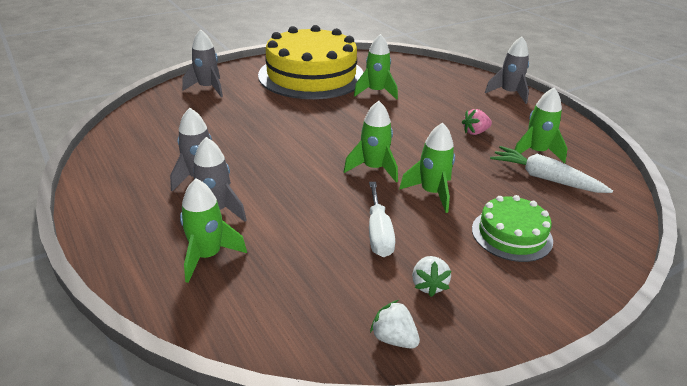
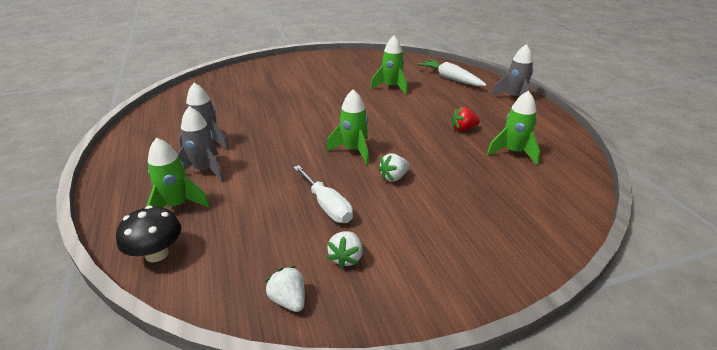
camera: 15 degrees right, 0 degrees up
(208, 88) = (254, 74): grey rocket -> none
(217, 314) = (157, 254): none -> black mushroom
(311, 75) = (343, 69): yellow cake -> none
(378, 233) = (327, 206): white screwdriver -> white screwdriver turned 45 degrees counterclockwise
(431, 193) = (394, 177): green rocket -> white strawberry
(475, 132) = (463, 129): pink strawberry -> red strawberry
(511, 234) = (449, 224): green cake -> none
(545, 178) = (509, 177): white carrot -> white carrot (450, 79)

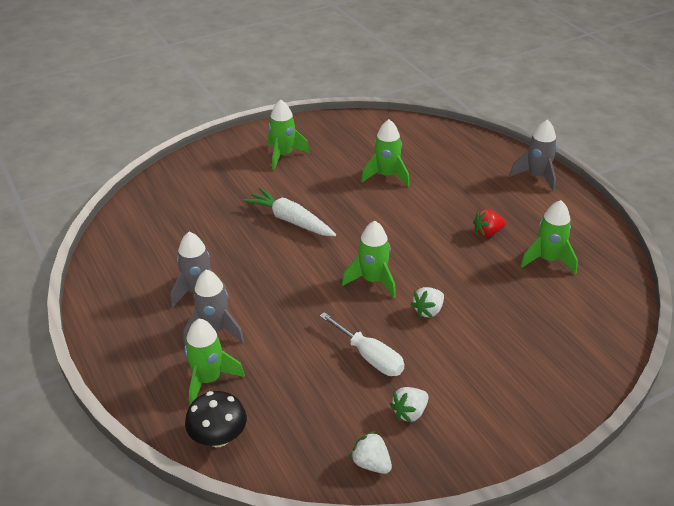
camera: 10 degrees left, 5 degrees up
(318, 69) = (283, 155): none -> green rocket
(346, 258) = (410, 413): white strawberry -> white strawberry turned 45 degrees clockwise
(450, 79) = (455, 152): white carrot -> white carrot (290, 220)

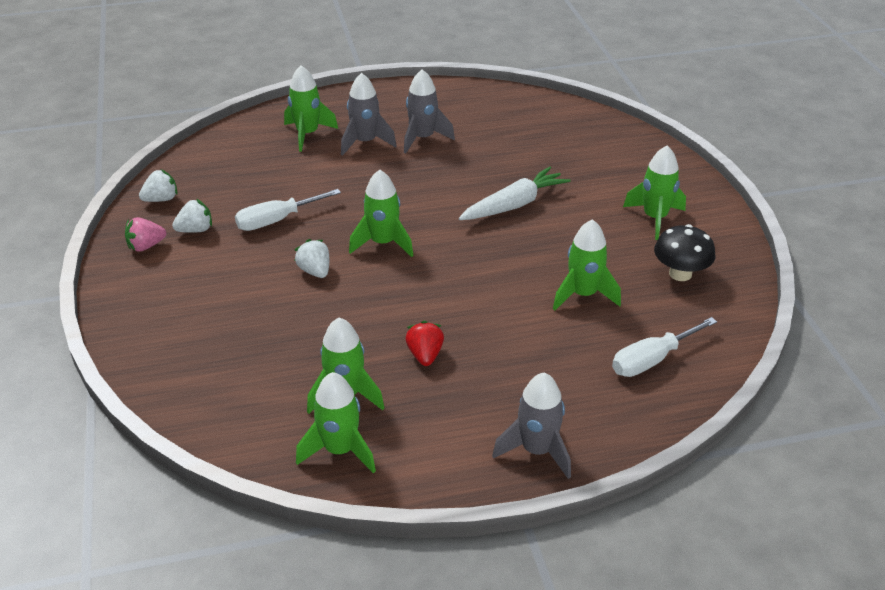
camera: 105 degrees right, 0 degrees up
(218, 437) = (243, 133): black mushroom -> black mushroom (680, 274)
(410, 413) = (195, 230): white strawberry -> white strawberry turned 90 degrees clockwise
(435, 145) = (652, 360): none -> white screwdriver
(452, 442) = (146, 246): none -> pink strawberry
(595, 250) = (339, 450): none -> green rocket

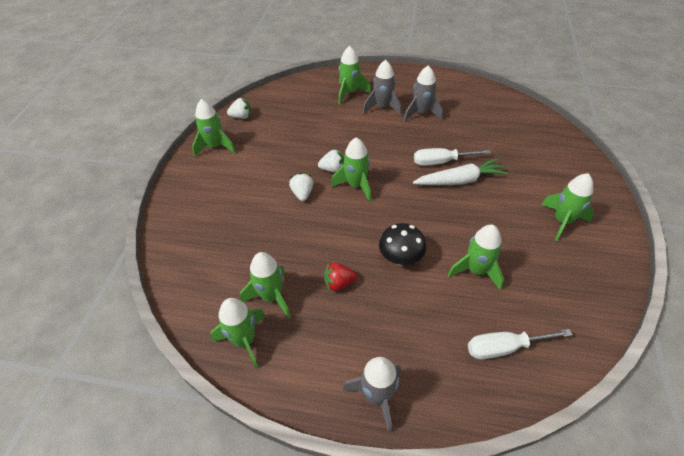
camera: 25 degrees right, 10 degrees up
(146, 246) = (215, 146): pink strawberry -> green rocket
(195, 230) = (249, 143): white strawberry -> white strawberry (333, 169)
(277, 220) = (299, 149): white screwdriver -> white screwdriver (441, 162)
(425, 355) = (339, 283): red strawberry -> red strawberry turned 120 degrees counterclockwise
(680, 274) = (562, 276): black mushroom -> black mushroom (400, 258)

